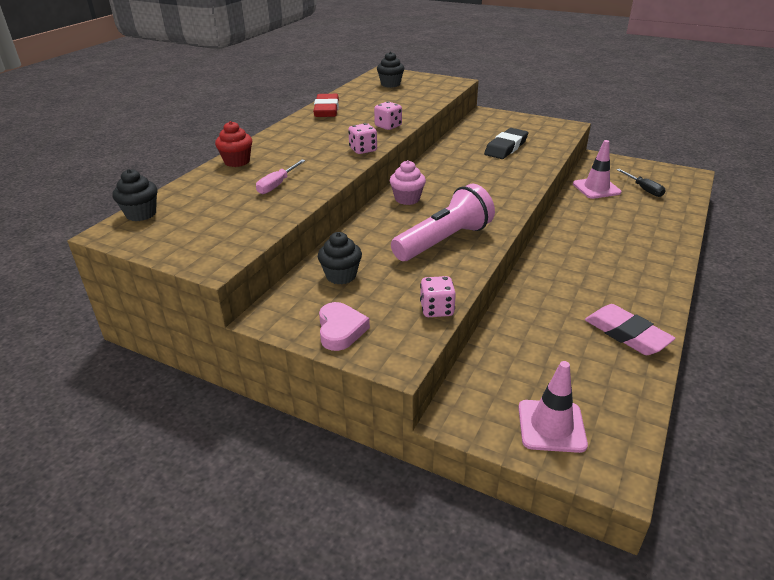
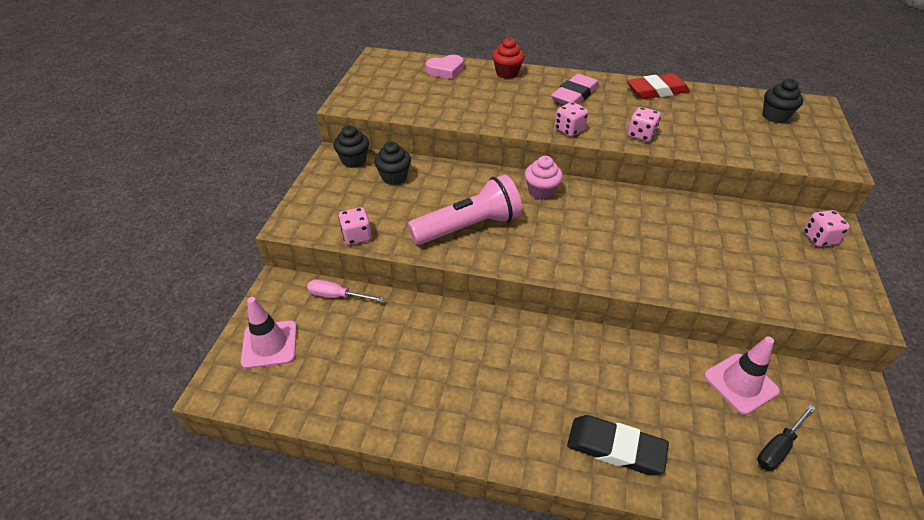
camera: 75 degrees right, 10 degrees up
(141, 214) = (405, 59): black cupcake -> black cupcake (354, 160)
(277, 185) = (473, 101): pink screwdriver -> pink screwdriver (337, 296)
(340, 330) = (323, 191): pink heart -> pink heart (445, 70)
(444, 241) = (468, 226): pink flashlight -> pink flashlight turned 60 degrees counterclockwise
(498, 119) = (819, 238): none -> pink dice
(506, 147) = (725, 253): black eraser -> black eraser (615, 448)
(626, 334) = (402, 404): pink eraser -> pink eraser (575, 95)

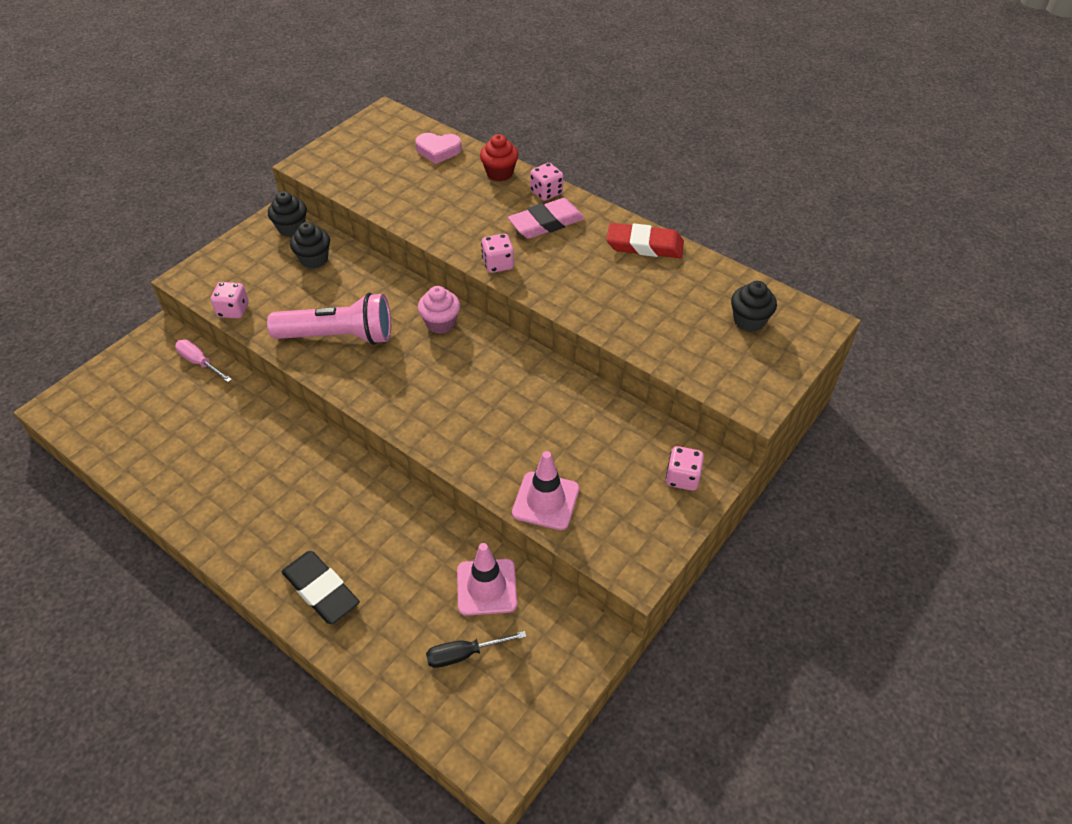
camera: 25 degrees right, 5 degrees up
(269, 344) = (116, 386): pink traffic cone -> pink traffic cone (545, 501)
(641, 135) = (568, 294): pink dice -> pink dice (546, 192)

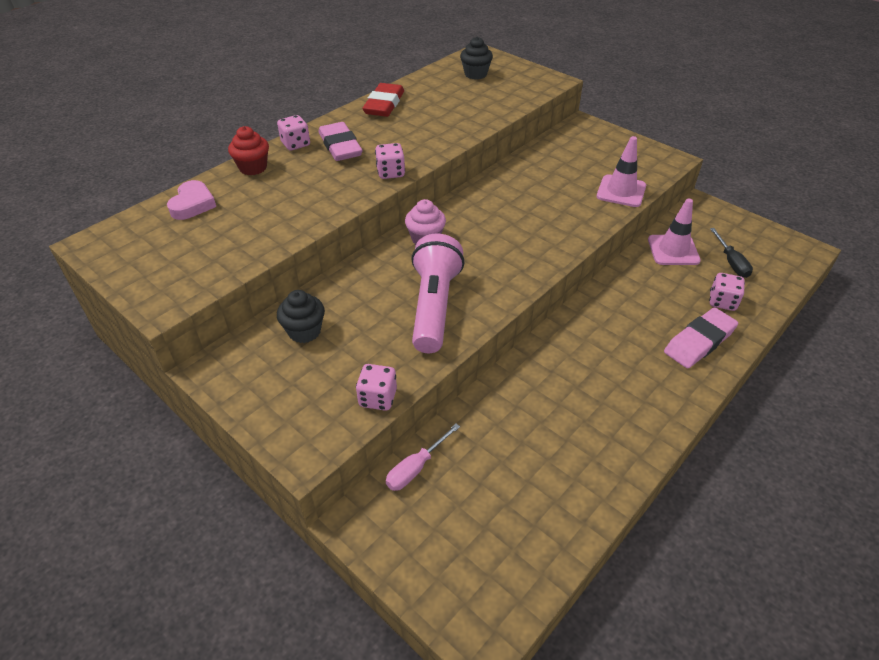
camera: 85 degrees left, 5 degrees down
(291, 228) = (238, 355): black cupcake -> none
(321, 590) = (699, 342): black eraser -> pink eraser
(682, 478) = (591, 136): pink dice -> pink dice (722, 302)

